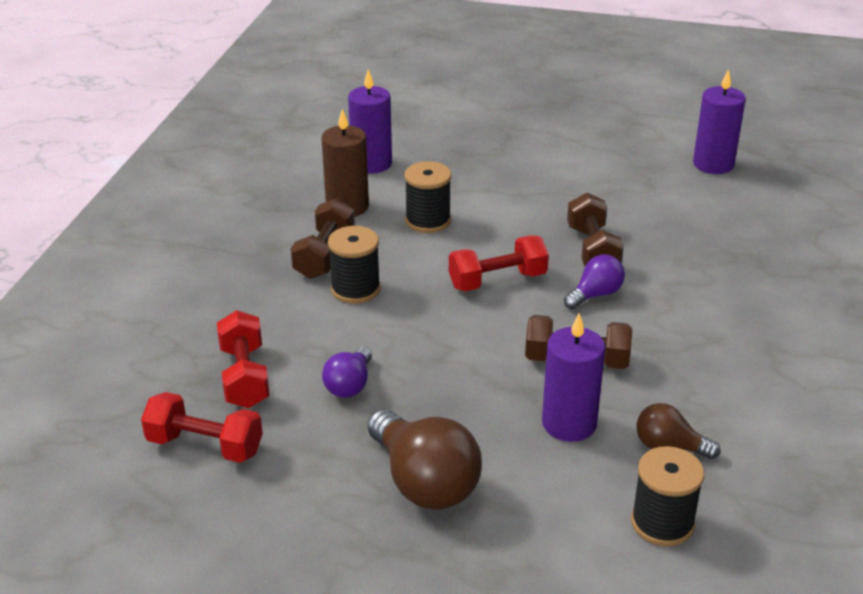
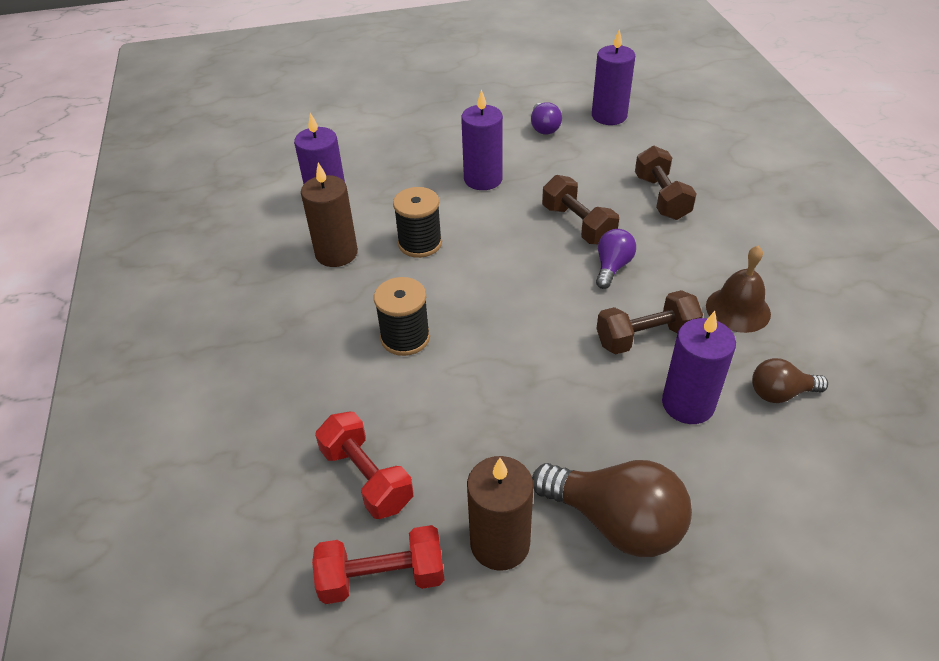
camera: 25 degrees left, 10 degrees up
(314, 459) = (500, 543): none -> brown candle
(324, 255) = (351, 312): brown dumbbell -> brown dumbbell (661, 197)
(349, 385) = (473, 444): purple light bulb -> purple light bulb (544, 128)
(497, 280) = (523, 283): red dumbbell -> none
(532, 185) = (483, 179): none -> purple candle
(662, 523) = (833, 472): black spool -> none
(691, 368) = (738, 309): none -> brown bell

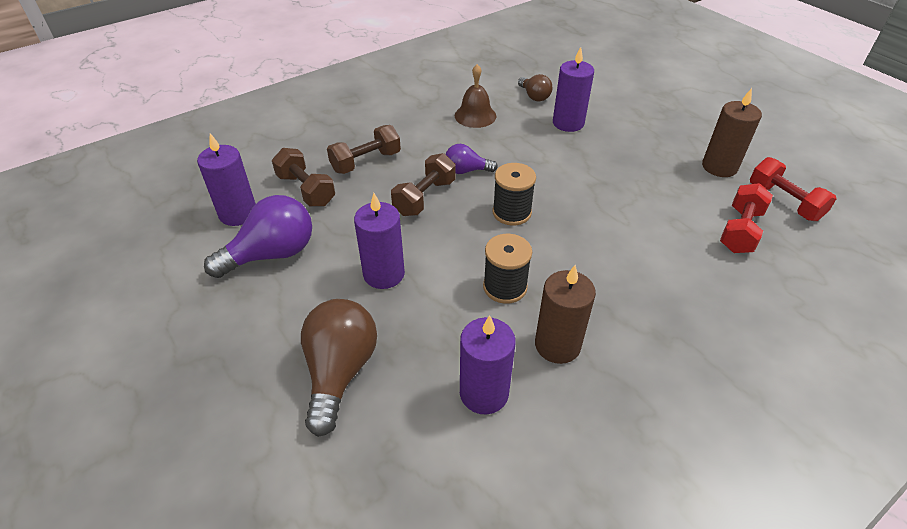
camera: 115 degrees left, 0 degrees up
(405, 337) = (617, 255): black spool -> black spool (511, 212)
(544, 128) = (272, 254): purple light bulb -> purple light bulb, size x1.80
(616, 522) = (666, 133): brown light bulb -> brown light bulb (340, 372)
(646, 337) = (526, 145): brown dumbbell -> brown dumbbell (306, 190)

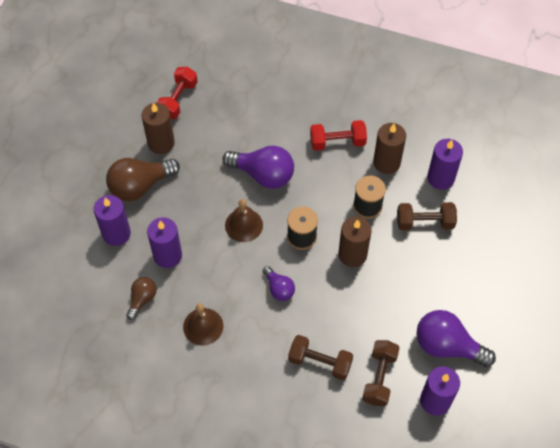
camera: 125 degrees left, 15 degrees up
(340, 372) = (484, 245): brown light bulb -> brown light bulb (140, 186)
(384, 274) = (409, 272): purple candle -> purple candle (116, 233)
(425, 197) = (327, 296): brown dumbbell -> brown dumbbell (424, 222)
(452, 239) = (352, 254): none -> brown candle
(563, 179) = (244, 225): none -> brown bell
(621, 221) = (263, 175): none -> purple light bulb
(740, 231) = (226, 114): red dumbbell -> red dumbbell (337, 142)

